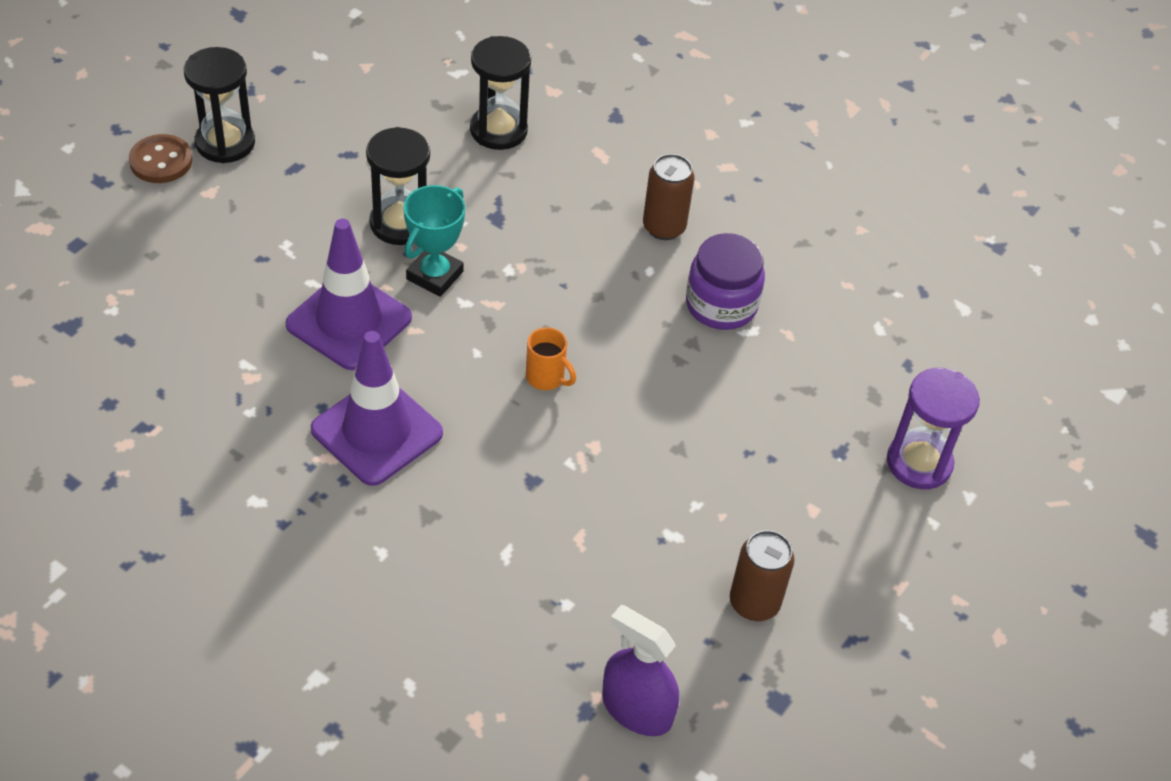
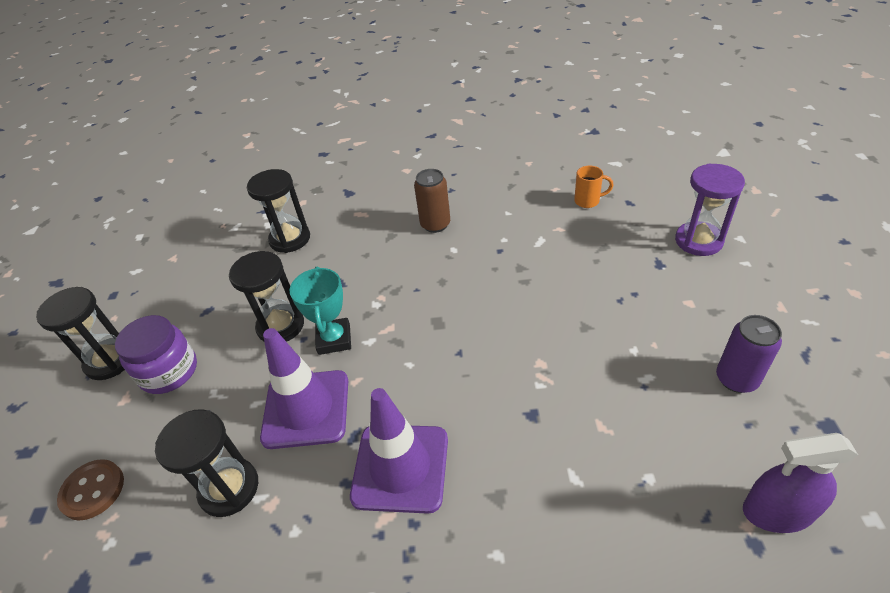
camera: 30 degrees left, 5 degrees down
(161, 161) = (67, 405): brown button -> brown button (93, 490)
(230, 339) = (229, 488): none -> black hourglass
(546, 378) = (467, 346): orange mug -> orange mug (588, 201)
(721, 305) = (510, 239): purple jar -> purple jar (169, 371)
(754, 603) = (736, 379): brown can -> purple can

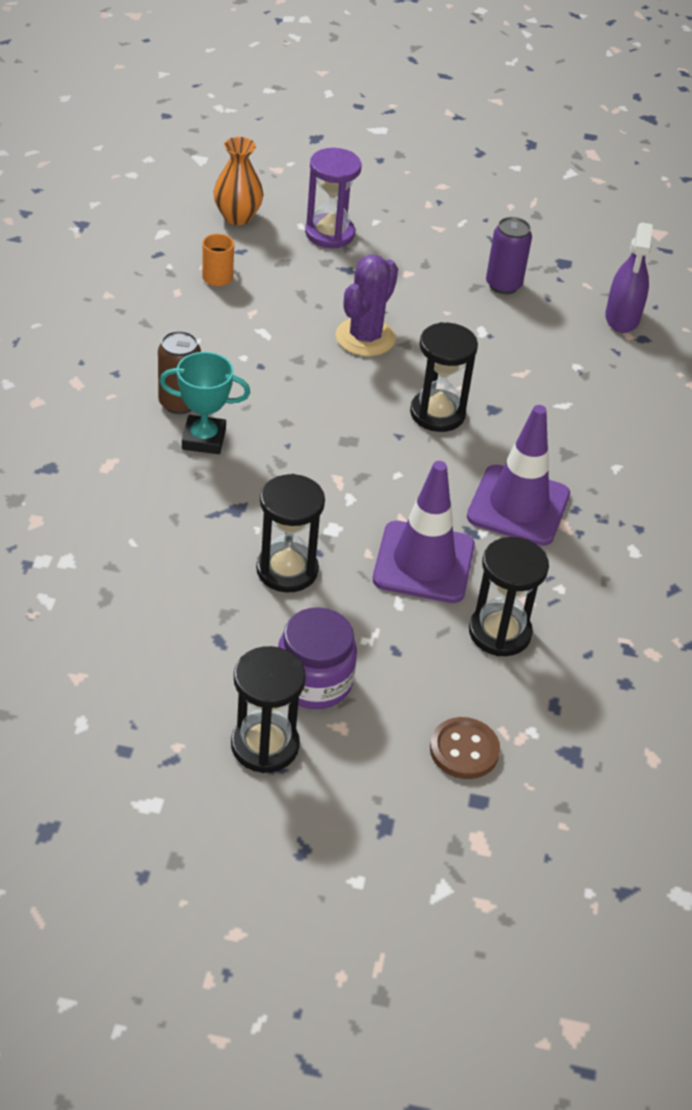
camera: 85 degrees left, 0 degrees up
(290, 239) = (117, 542): black hourglass -> black hourglass (437, 413)
(334, 339) = (333, 526): turquoise trophy -> turquoise trophy (204, 439)
(575, 298) = (365, 337): none -> purple cactus
(670, 189) = (237, 217): none -> orange vase

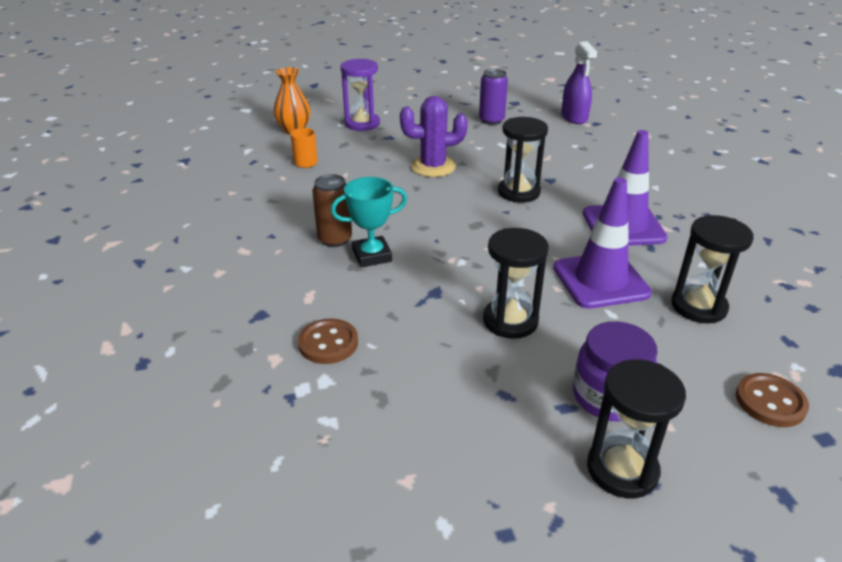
camera: 20 degrees left, 10 degrees down
(94, 524) = (328, 343): none -> brown button
(365, 337) = (433, 167): purple cactus -> purple cactus turned 75 degrees clockwise

